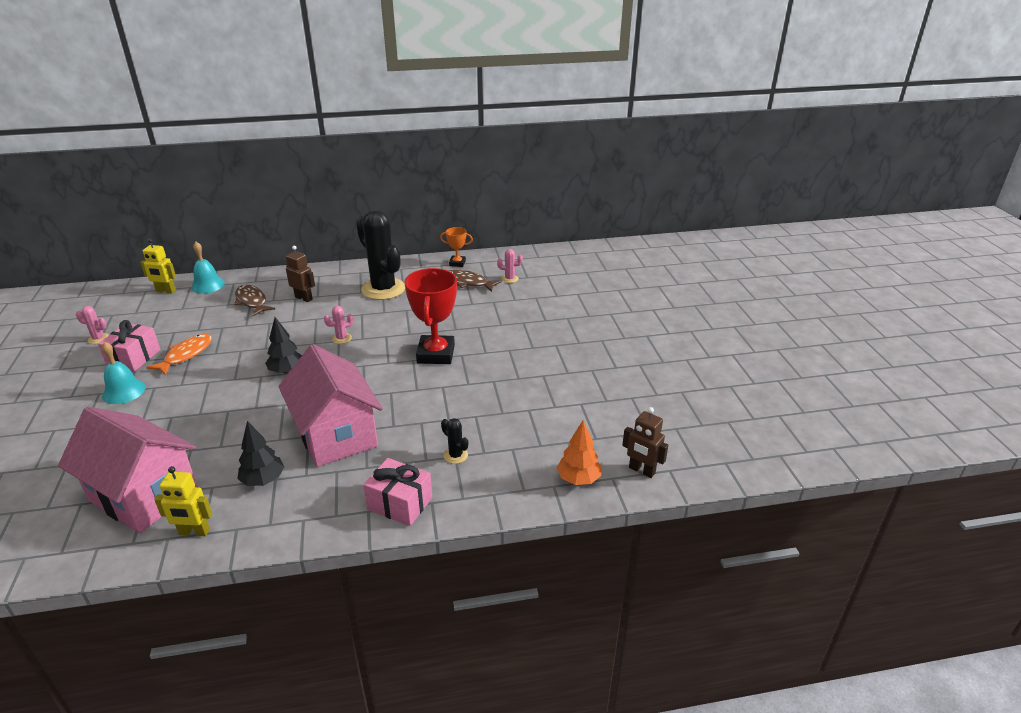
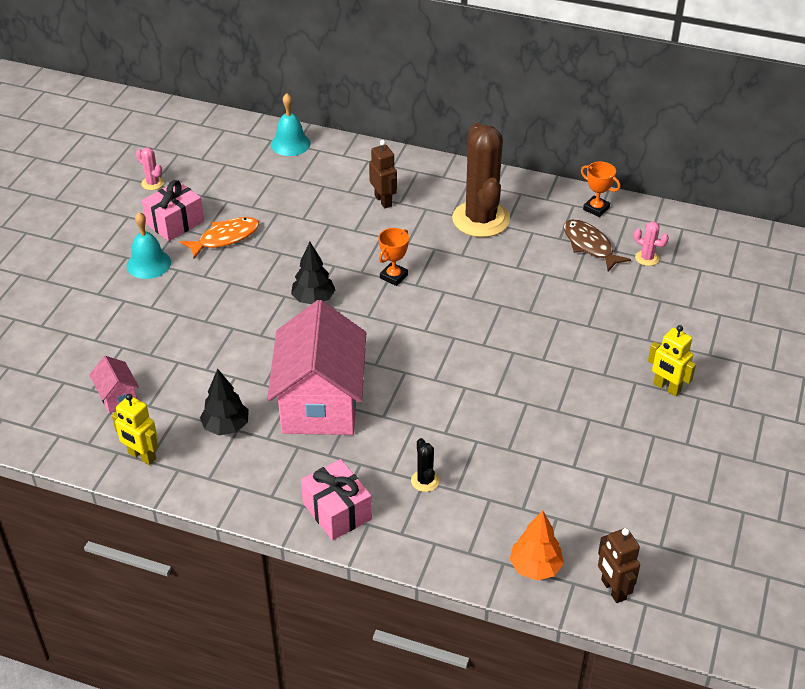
camera: 30 degrees right, 10 degrees up
(144, 495) = (117, 396): pink house -> pink house, size x0.42
(166, 291) = (244, 137): yellow robot -> yellow robot (666, 388)
(252, 301) = (325, 186): brown fish -> none
(342, 338) = (393, 276): pink cactus -> orange trophy
(383, 289) = (481, 219): black cactus -> brown cactus
(436, 354) = (484, 339): red trophy -> none

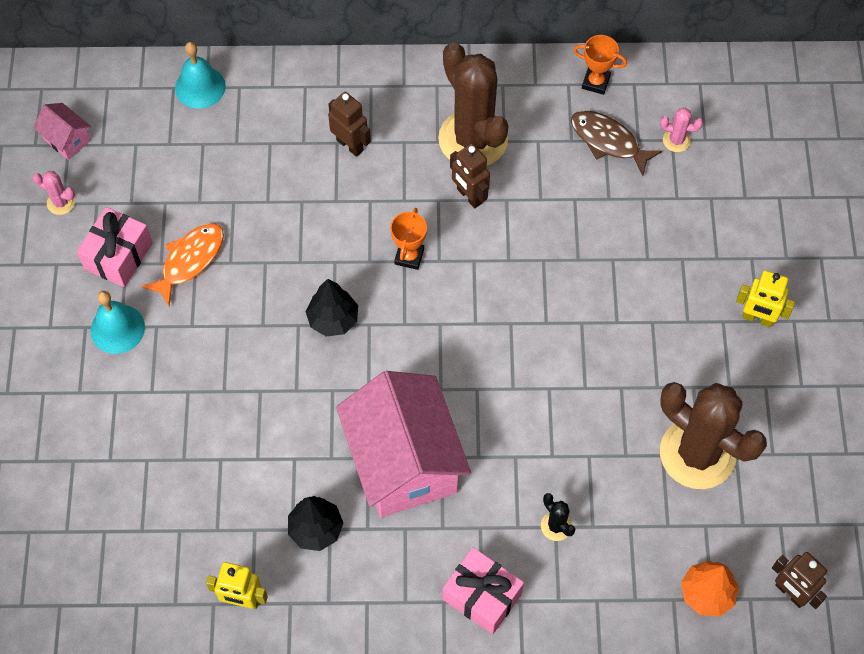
camera: 20 degrees left, 20 degrees up
(117, 396) = (176, 530): pink house -> pink house (67, 140)
(460, 252) = (469, 196): none -> brown robot
(572, 465) = (697, 453): none -> brown cactus

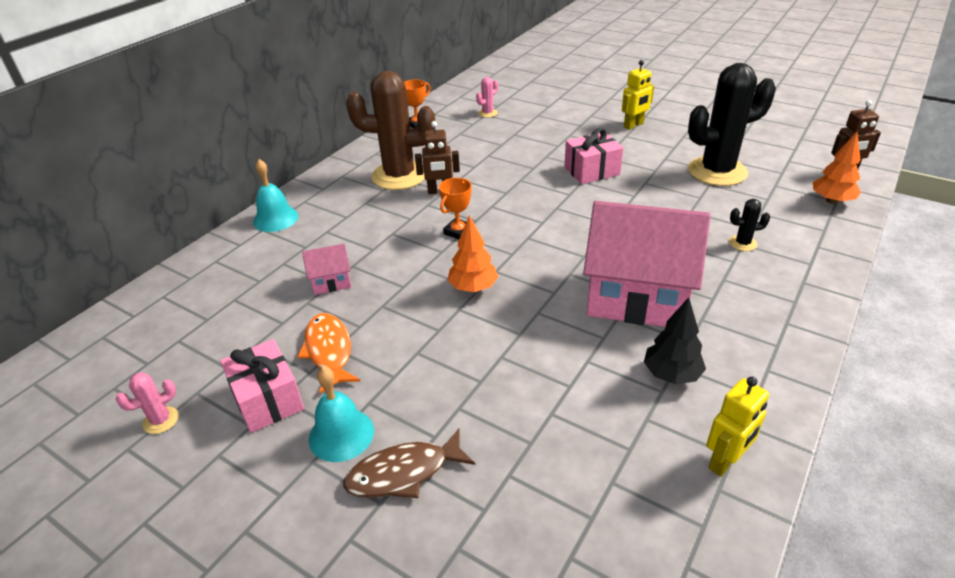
camera: 55 degrees left, 25 degrees down
(67, 140) = (107, 386): pink house -> pink house (331, 282)
(200, 87) = (185, 281): turquoise bell -> turquoise bell (275, 219)
(333, 319) = (473, 288): black tree -> orange tree
(350, 145) = (336, 226): brown robot -> none
(409, 256) = (458, 232): orange trophy -> orange trophy turned 75 degrees clockwise
(482, 596) = (790, 300): pink gift -> pink gift (592, 171)
(608, 141) = (462, 132): brown fish -> brown fish (404, 473)
(697, 453) = (717, 171): brown cactus -> black cactus

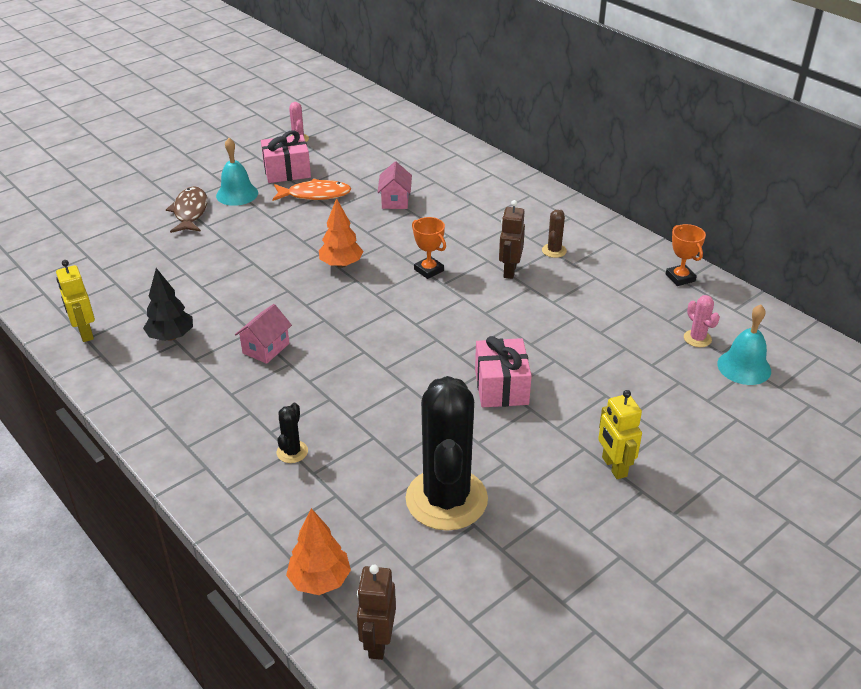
camera: 105 degrees right, 0 degrees up
(275, 219) = (506, 180): turquoise bell -> turquoise bell (744, 367)
(399, 176) = (554, 251): brown cactus -> brown cactus, size x0.40
(637, 297) = (266, 348): pink house -> pink house, size x0.42

